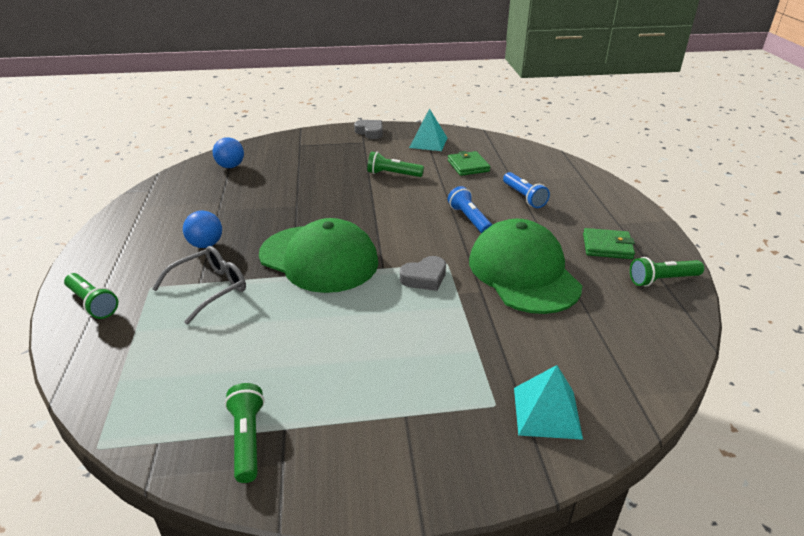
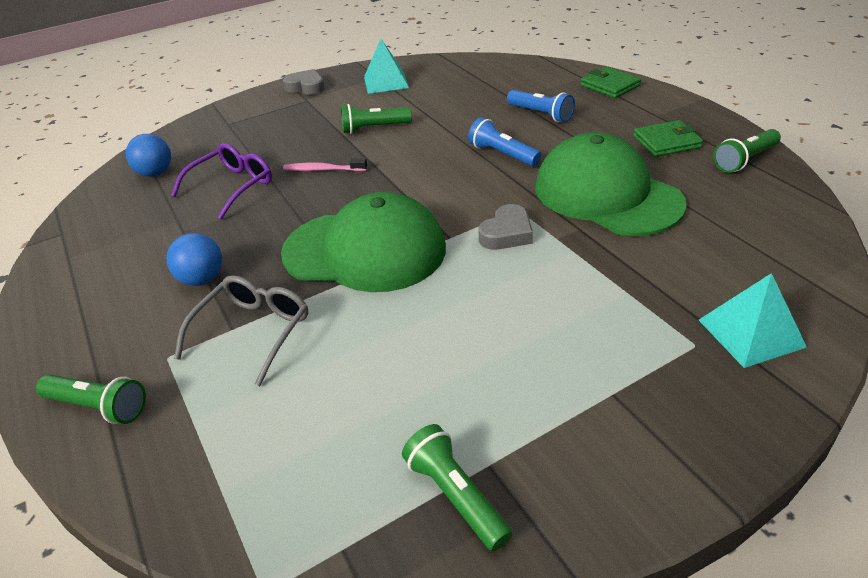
camera: 20 degrees left, 5 degrees up
(269, 189) = (232, 186): none -> purple glasses
(335, 194) = (323, 170): none -> pink toothbrush
(468, 166) = (453, 97): green wallet -> green wallet (609, 86)

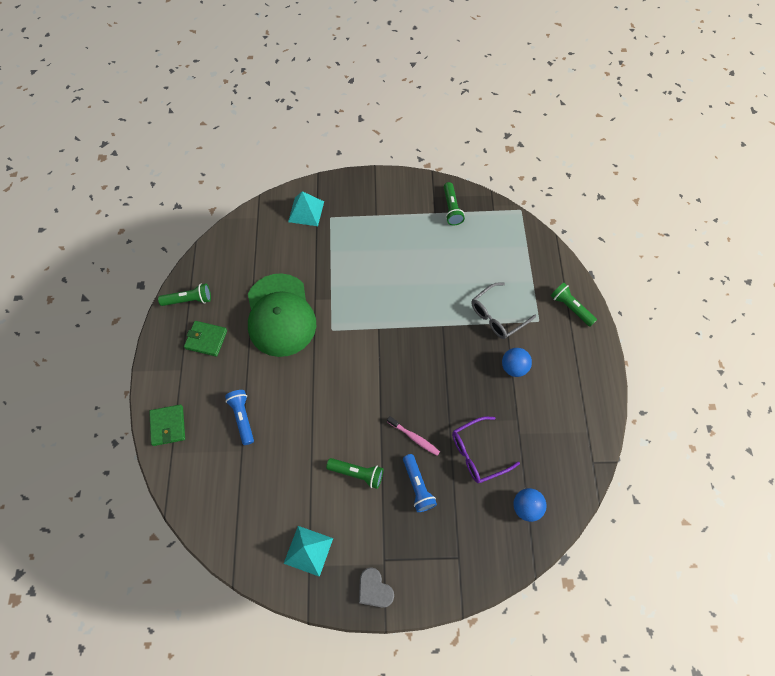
camera: 155 degrees left, 25 degrees up
(365, 250) = (425, 343): green cap -> none
(502, 154) = (301, 385): blue flashlight -> blue flashlight (417, 486)
(507, 233) = (350, 315): grey heart -> none

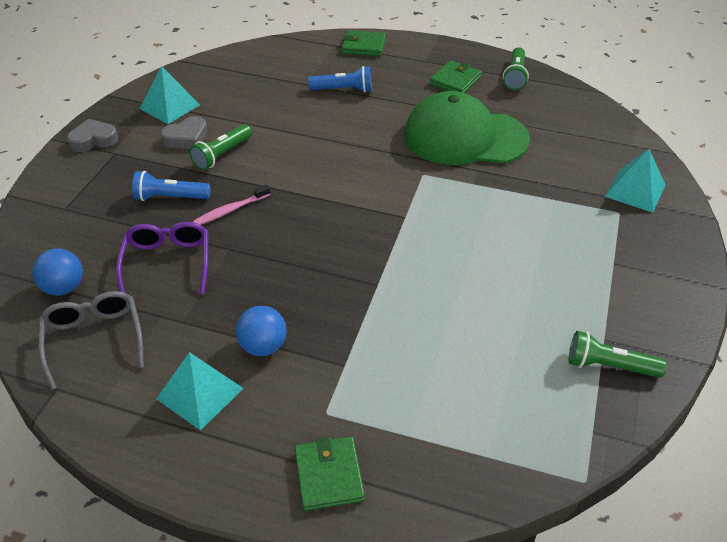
camera: 110 degrees right, 20 degrees down
(346, 512) = (186, 138): none -> grey heart
(497, 316) = (363, 357): grey glasses -> grey glasses (94, 339)
(558, 385) = (200, 393): none -> turquoise pyramid
(570, 307) = (329, 475): green flashlight -> green wallet

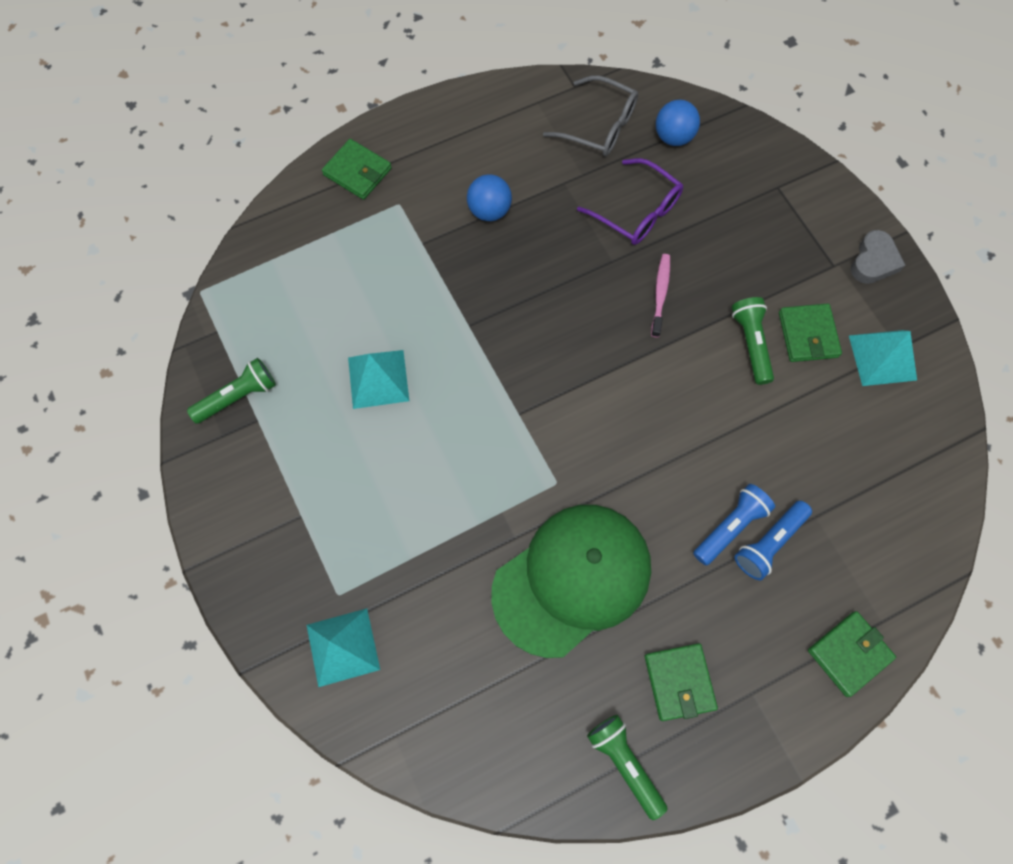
camera: 135 degrees right, 25 degrees up
(170, 197) = (722, 264): blue flashlight -> blue flashlight (730, 527)
(186, 138) = (808, 335): grey heart -> green wallet
(200, 393) = (489, 152): turquoise pyramid -> turquoise pyramid (378, 379)

